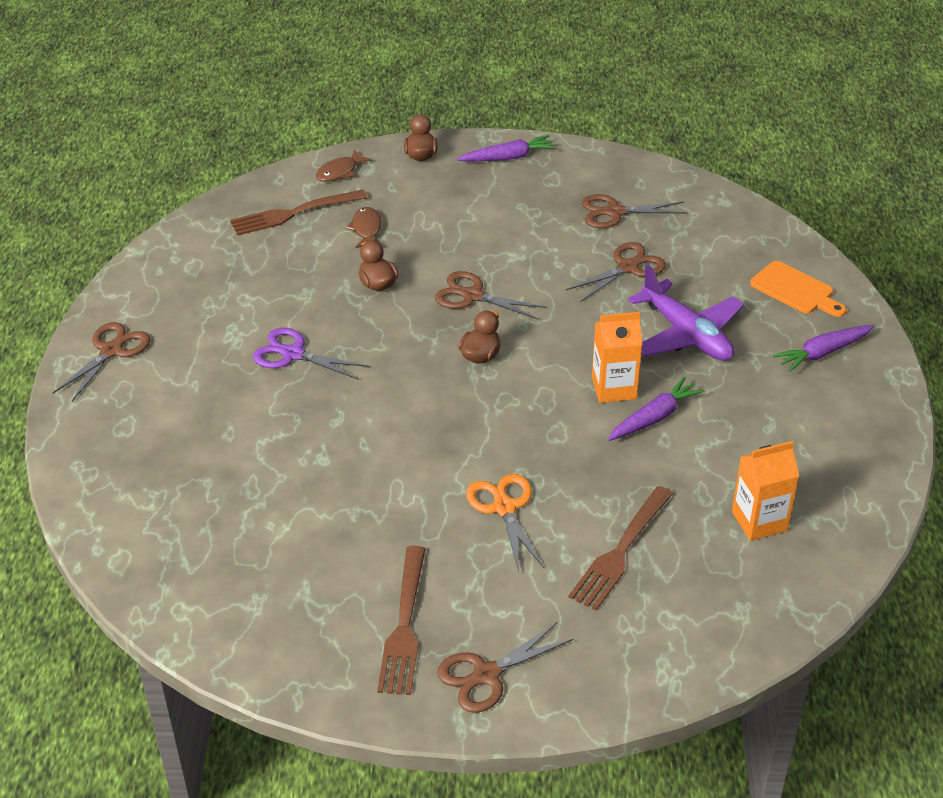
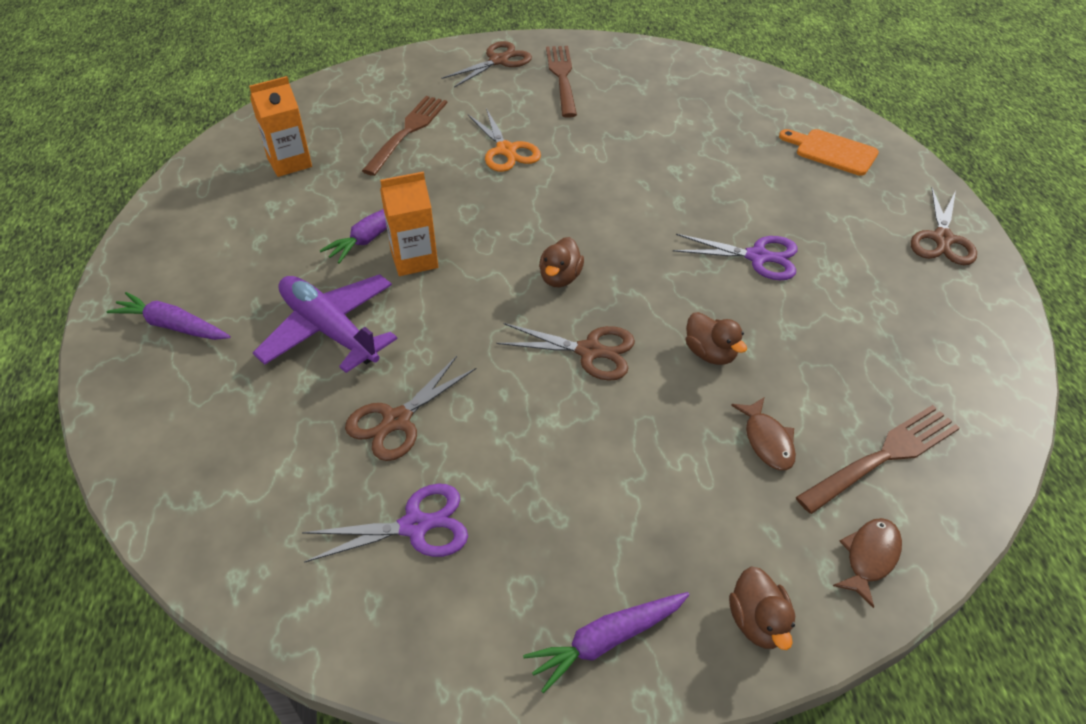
camera: 170 degrees right, 5 degrees up
(615, 212) = (415, 526): brown scissors -> purple scissors
(795, 290) = (176, 412): orange cutting board -> orange cutting board (832, 151)
(823, 353) = (173, 326): purple carrot -> purple carrot turned 120 degrees counterclockwise

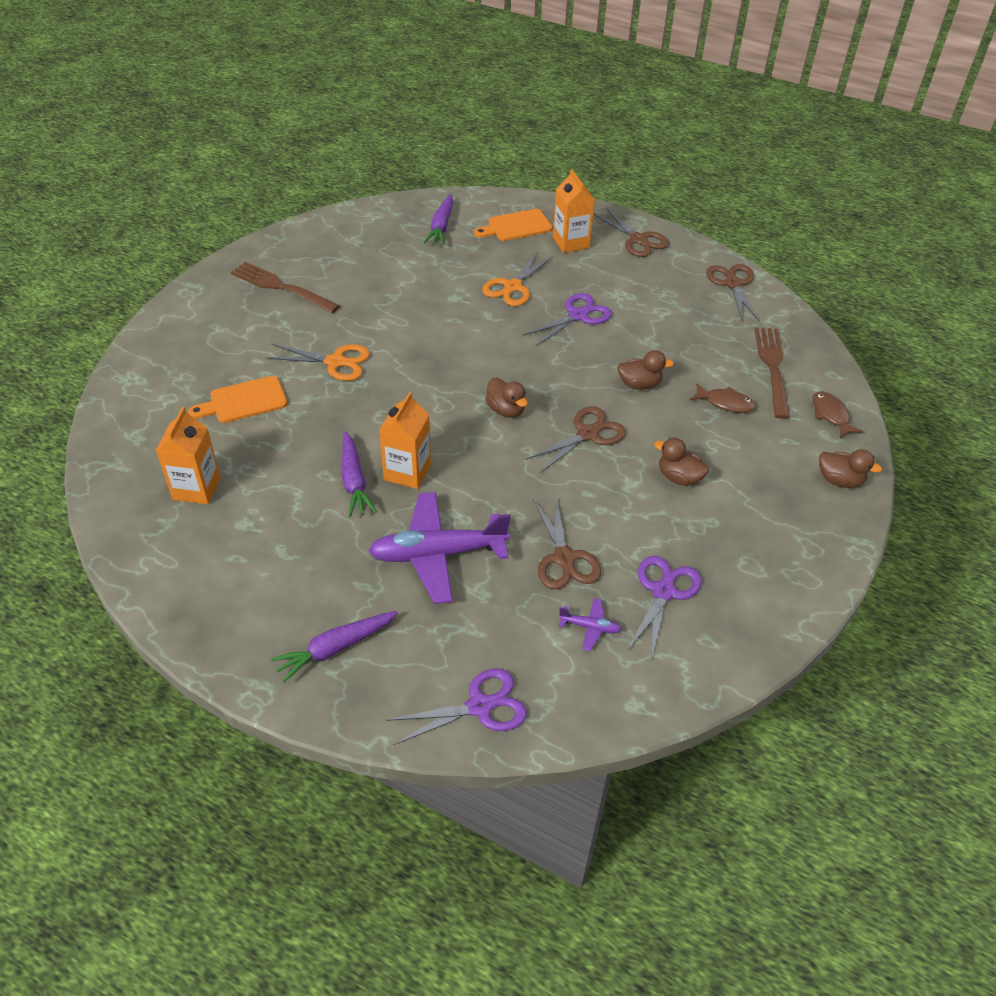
camera: 55 degrees left, 0 degrees up
(162, 454) = (479, 706): none -> purple scissors
(318, 487) = (590, 627): none -> purple plane
(407, 132) = (244, 401): brown fork -> orange cutting board
(498, 61) = (213, 306): brown scissors -> brown scissors (733, 284)
(600, 456) = (679, 477): none -> brown duck
(607, 640) = (809, 546): purple carrot -> purple carrot (441, 226)
(740, 194) = (513, 287): none -> orange scissors
(863, 196) = (571, 242): none -> orange carton

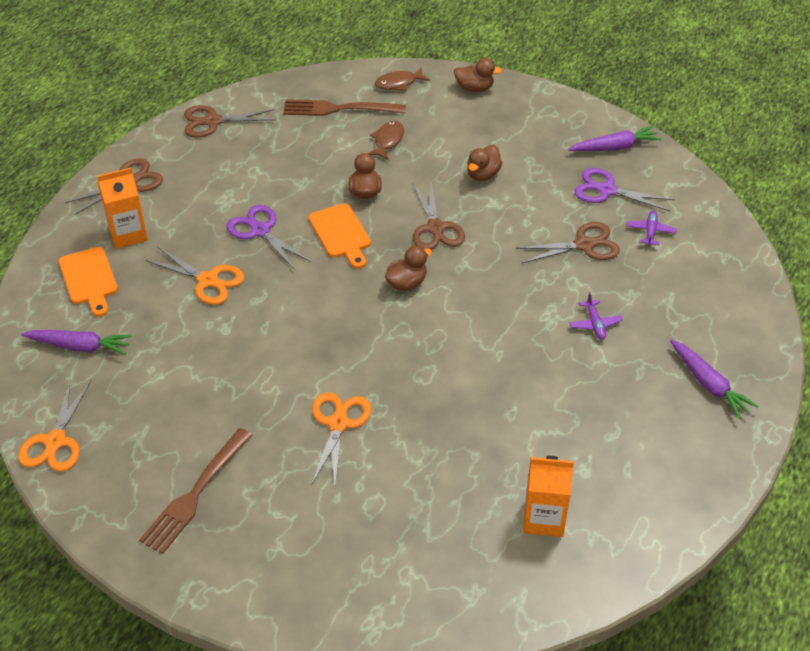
camera: 90 degrees left, 0 degrees up
(244, 401) = (407, 499): orange cutting board -> orange cutting board (341, 234)
(347, 222) = (55, 441): none -> orange scissors
(354, 481) = (515, 390): purple carrot -> purple carrot (614, 147)
(407, 472) = (499, 351): orange carton -> none
(438, 554) = (595, 324): purple plane -> purple plane, size x0.43
(479, 706) = (738, 293): purple scissors -> none
(587, 434) = (435, 228): brown scissors -> brown scissors turned 150 degrees counterclockwise
(839, 480) = (474, 88): brown duck -> brown duck turned 75 degrees clockwise

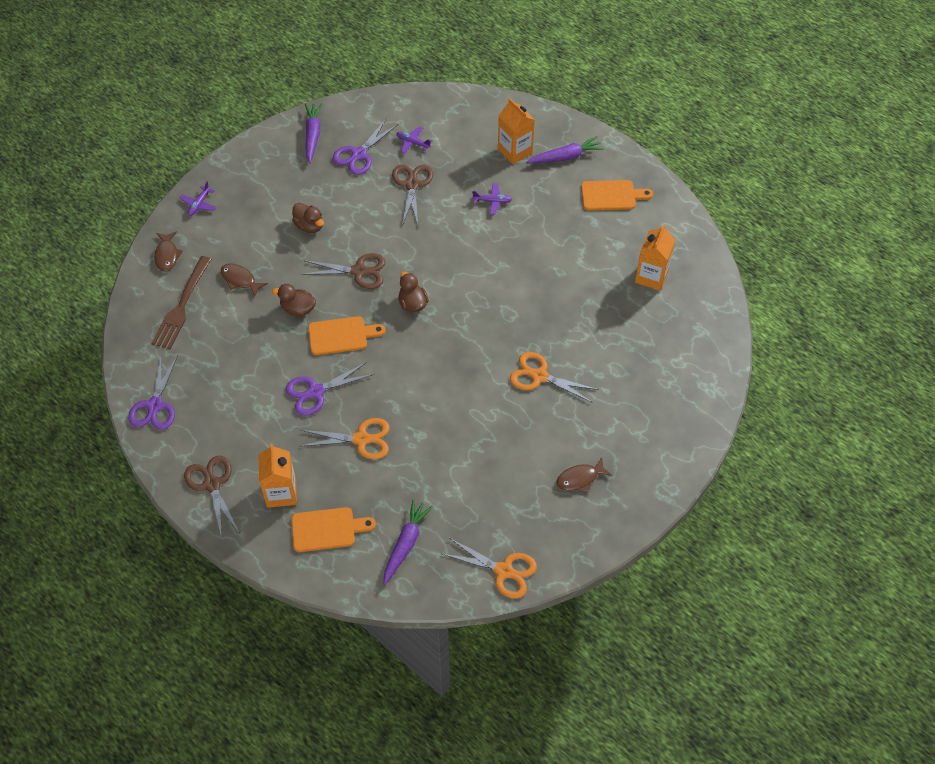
camera: 75 degrees left, 10 degrees up
(195, 493) = (580, 478): brown fork -> brown fish
(208, 280) = (361, 439): orange scissors -> orange scissors turned 45 degrees clockwise
(213, 121) = (155, 405): brown scissors -> purple scissors
(474, 88) = (199, 204): brown duck -> purple plane
(667, 448) = (611, 195): none -> orange cutting board
(690, 330) = (515, 151): none -> orange carton

